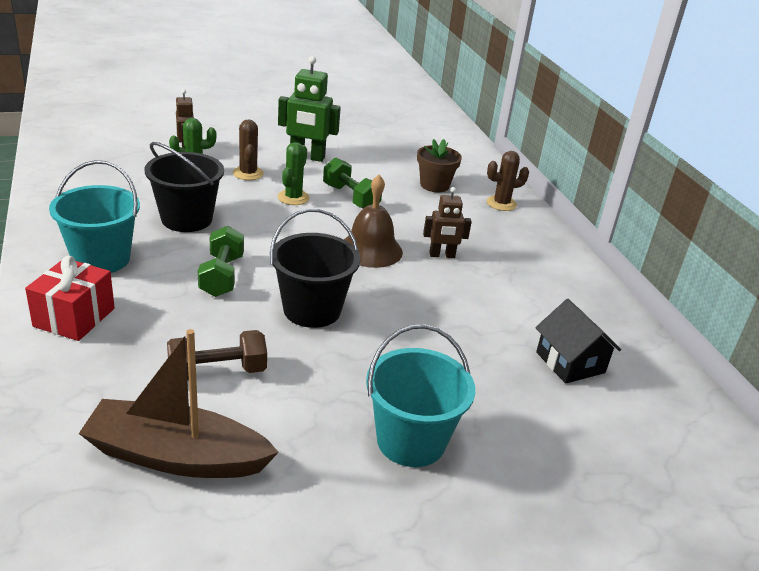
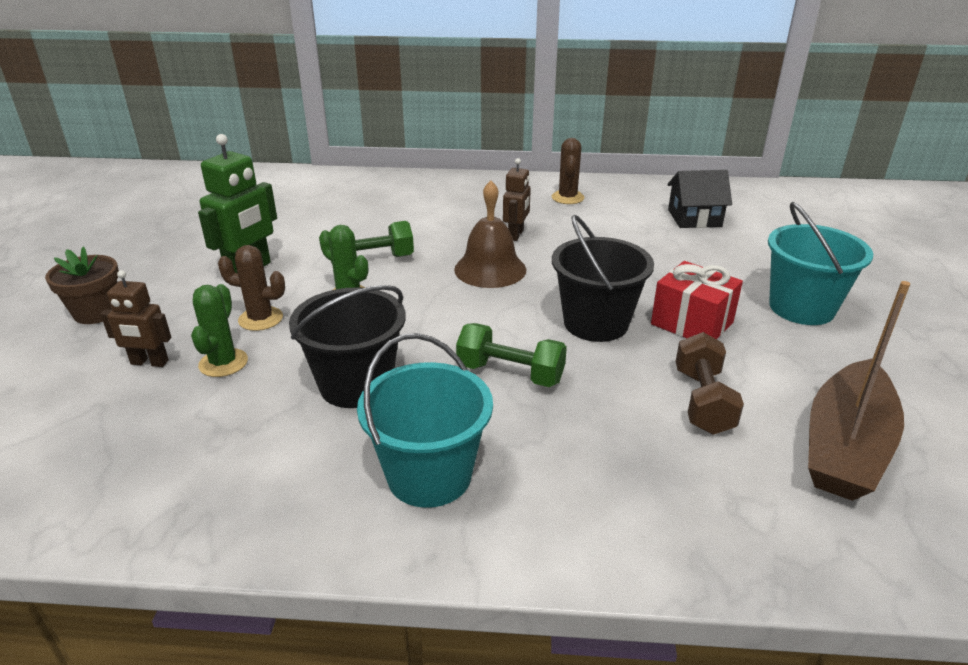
camera: 65 degrees left, 0 degrees up
(74, 317) = (575, 512): red gift -> red gift (692, 323)
(434, 185) = (375, 210): brown flower pot -> brown flower pot (96, 312)
(501, 203) = (433, 187): brown cactus -> brown cactus (567, 198)

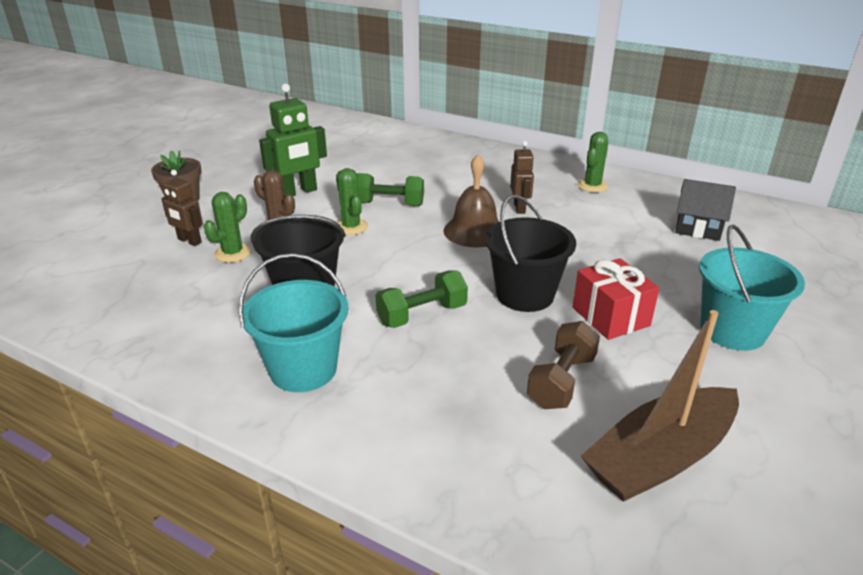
camera: 25 degrees right, 0 degrees up
(510, 373) = (422, 315): green dumbbell -> green dumbbell turned 75 degrees counterclockwise
(516, 235) = (519, 208): brown robot -> brown robot turned 45 degrees counterclockwise
(567, 198) = (592, 186): brown cactus -> green cactus

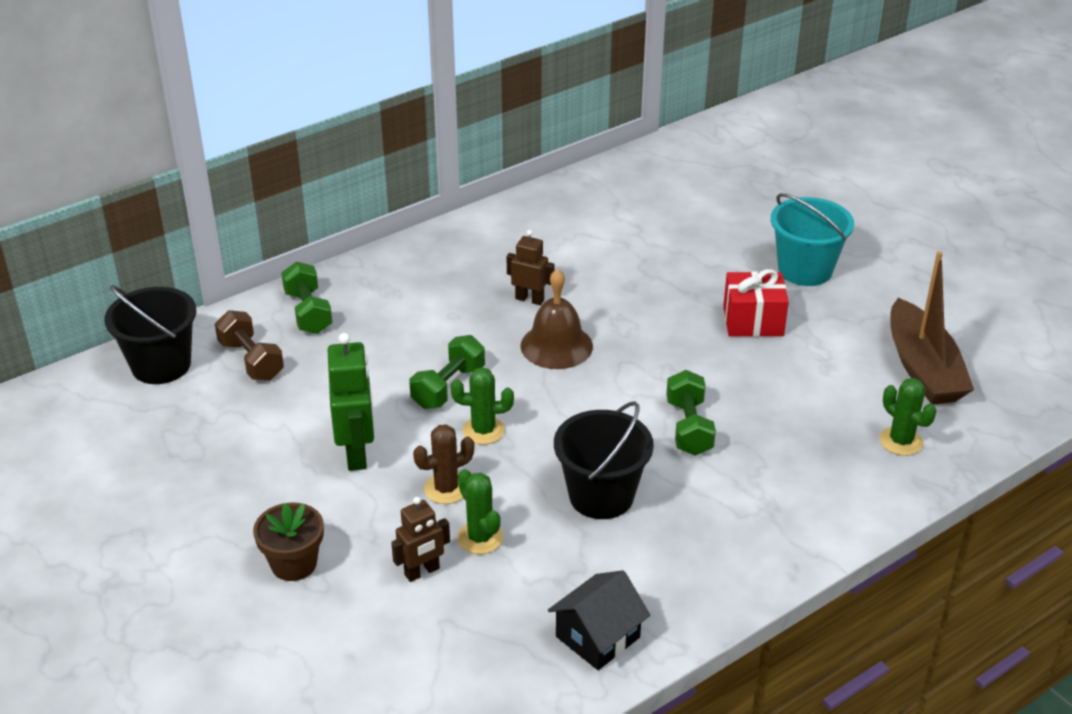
camera: 65 degrees left, 5 degrees up
(303, 369) = (733, 524): turquoise bucket -> none
(426, 145) = (308, 312): none -> green dumbbell
(525, 295) = (693, 355): black bucket -> black bucket (161, 365)
(561, 381) = (822, 381): brown dumbbell -> brown dumbbell (251, 360)
(592, 186) = (518, 235): green cactus -> green cactus (901, 441)
(698, 227) = (645, 212): black house -> black house (598, 637)

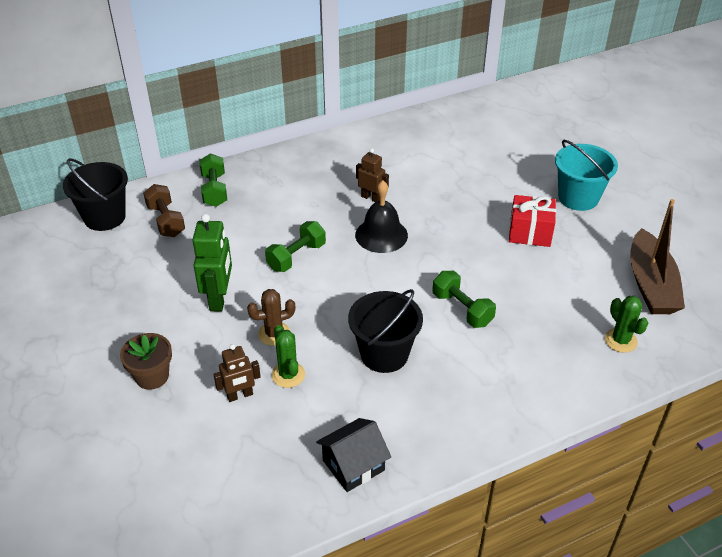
camera: 10 degrees right, 5 degrees up
(483, 430) = (312, 293): green cactus -> none
(556, 346) = (381, 235): brown bell -> black bell
(688, 427) = (462, 309): green dumbbell -> green dumbbell turned 45 degrees counterclockwise

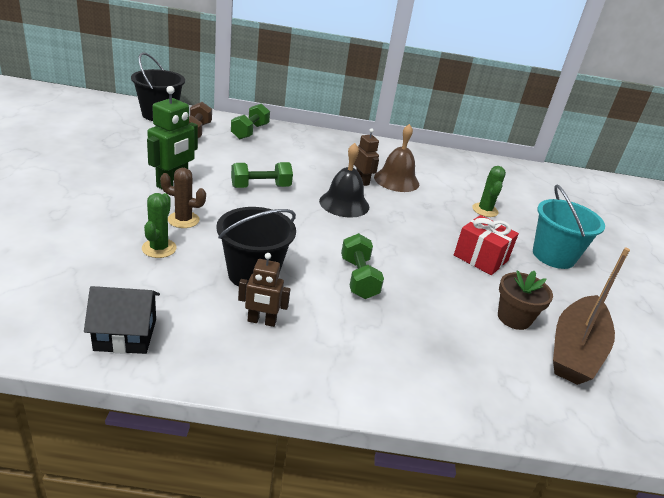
camera: 25 degrees right, 10 degrees down
(152, 376) = (63, 201): brown flower pot -> brown flower pot (514, 318)
(240, 395) = (106, 242): brown robot -> brown robot (261, 321)
(398, 180) = (396, 180): none -> brown bell
(620, 340) = (498, 378): green cactus -> green cactus (485, 210)

